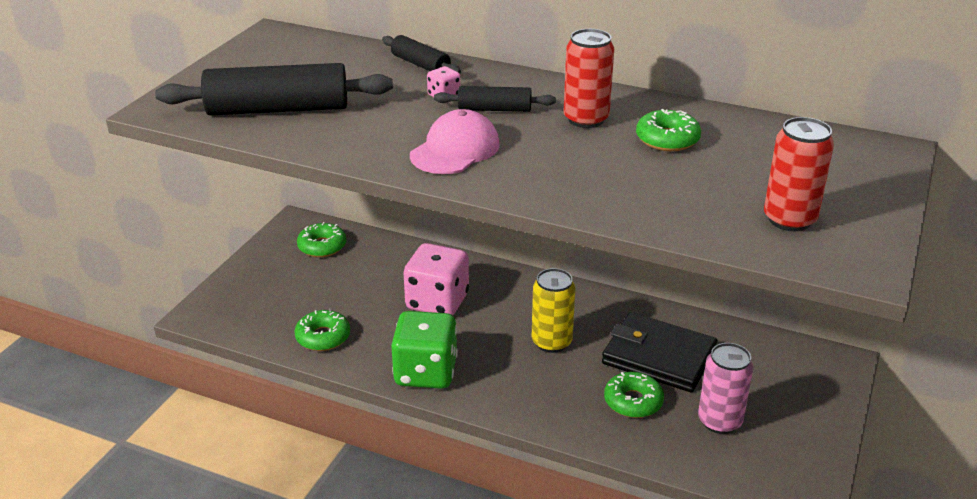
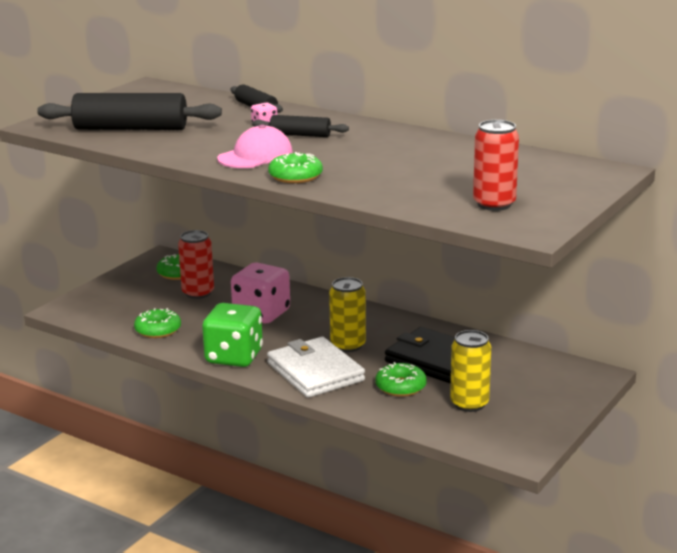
camera: 10 degrees right, 10 degrees down
(527, 387) = (315, 372): none -> white wallet
(586, 119) = (370, 143): red can -> red can (198, 293)
(667, 139) = (428, 157): green donut -> green donut (295, 176)
(719, 421) = (469, 404): pink can -> yellow can

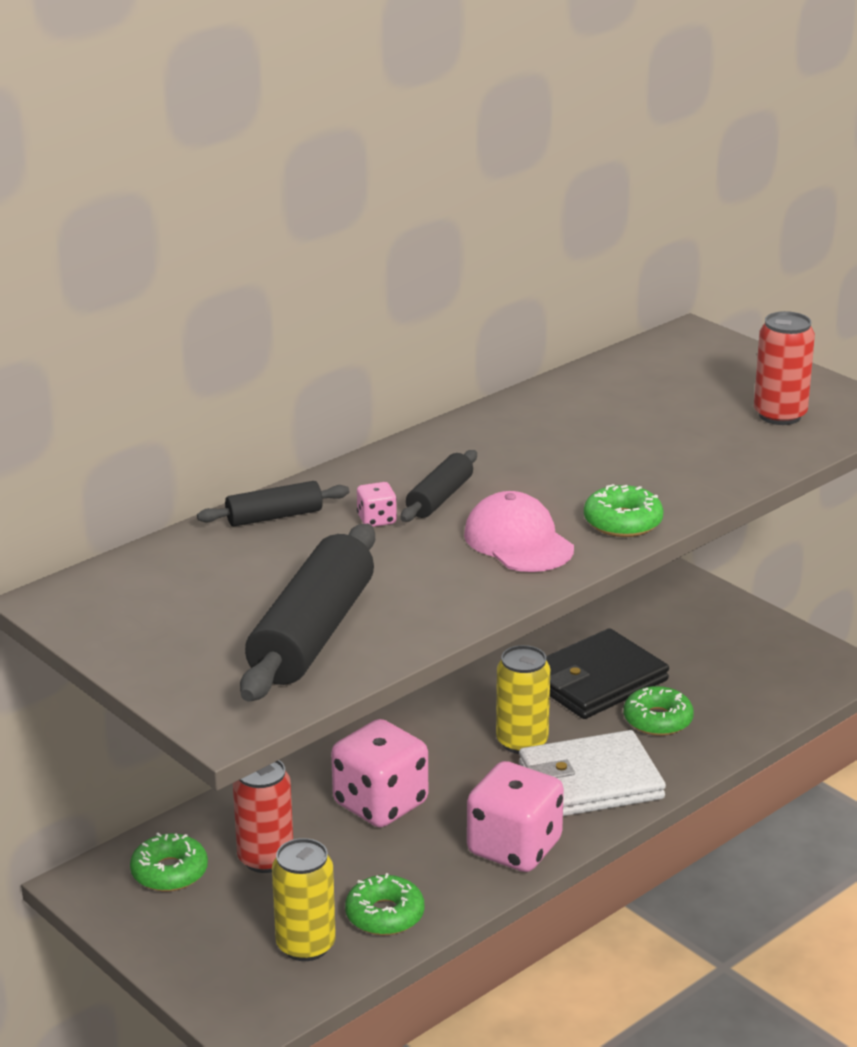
camera: 75 degrees left, 5 degrees up
(234, 357) = (514, 848): green dice -> pink dice
(469, 404) = (719, 678): yellow can -> yellow can (306, 945)

